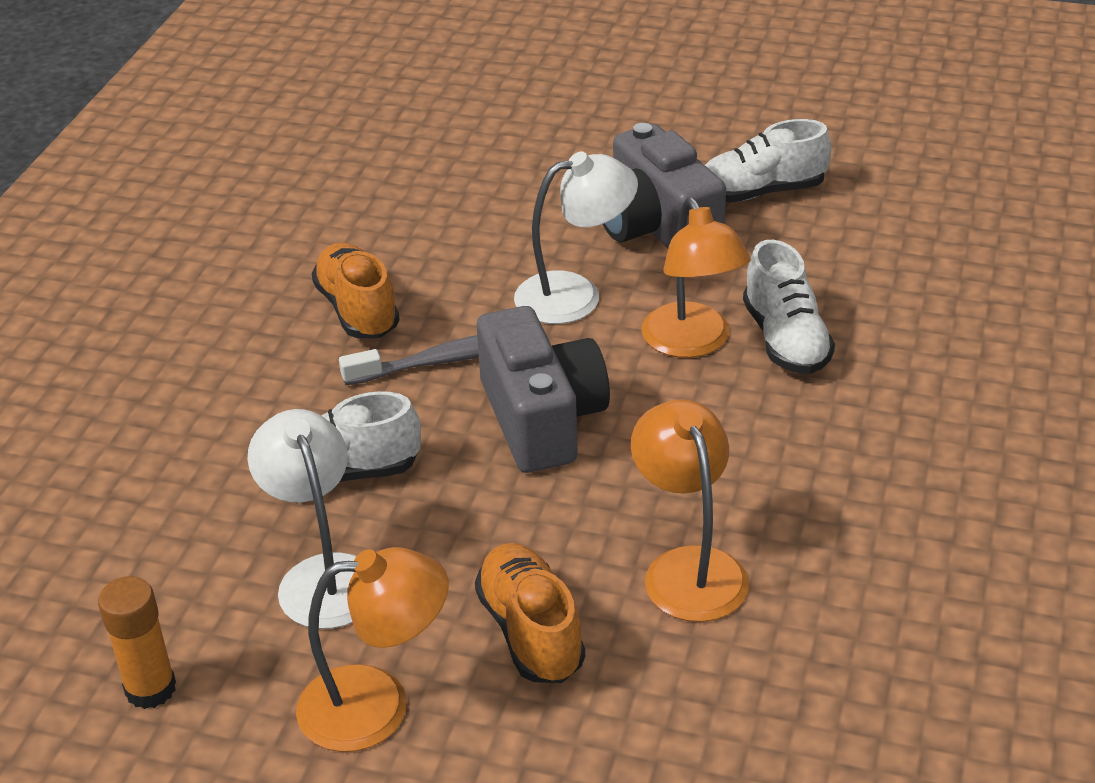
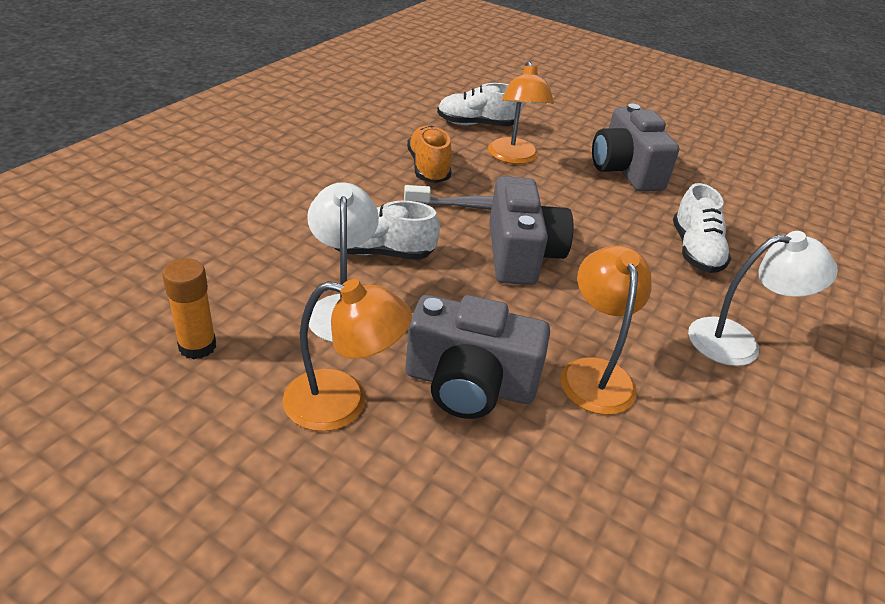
camera: 10 degrees right, 0 degrees up
(530, 632) = (469, 384): orange shoe -> grey camera
(575, 294) = (564, 192): white lamp -> white lamp (738, 342)
(692, 343) = (632, 237): orange lamp -> orange lamp (514, 157)
(761, 192) = (695, 168): white shoe -> white shoe (476, 124)

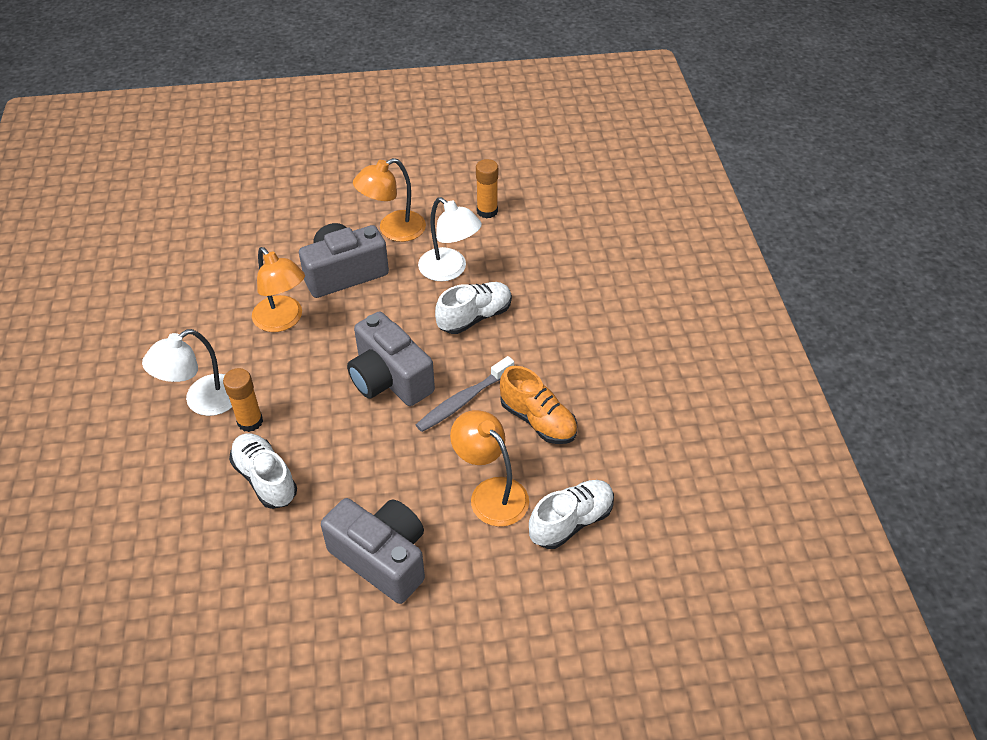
camera: 145 degrees right, 10 degrees up
(690, 297) = (250, 421): none -> orange glue stick

